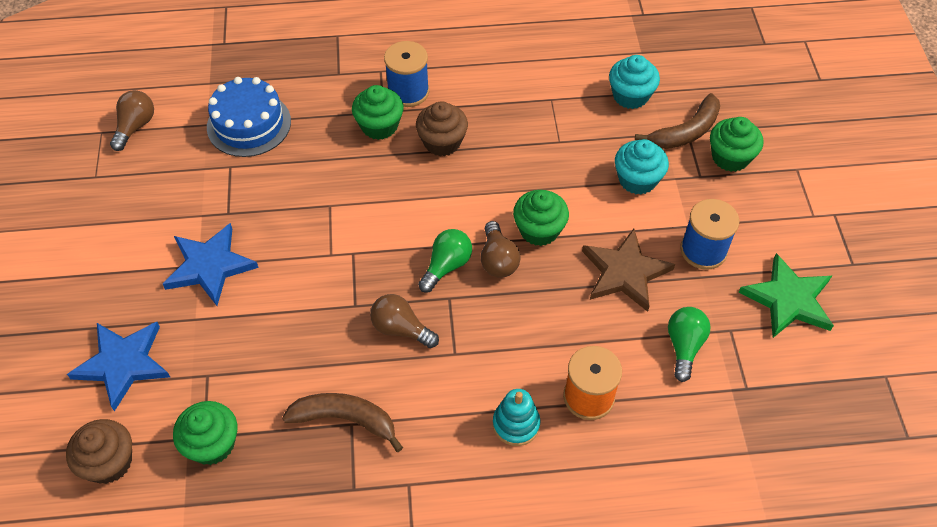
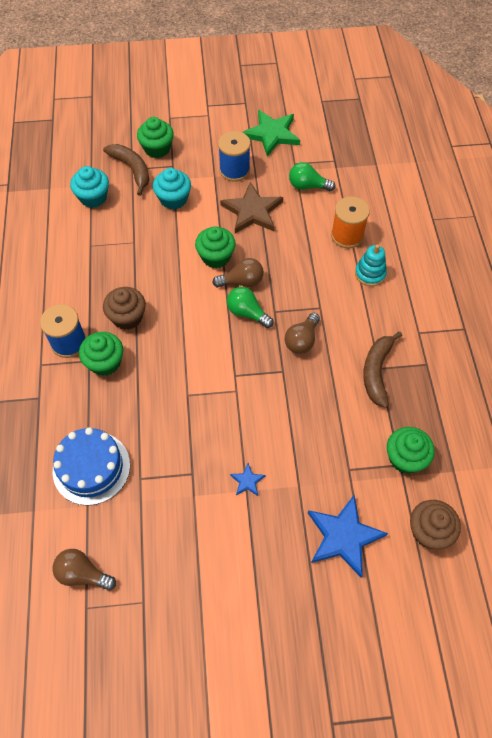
camera: 90 degrees left, 5 degrees up
(210, 266) = (247, 481): blue star -> blue star, size x0.45

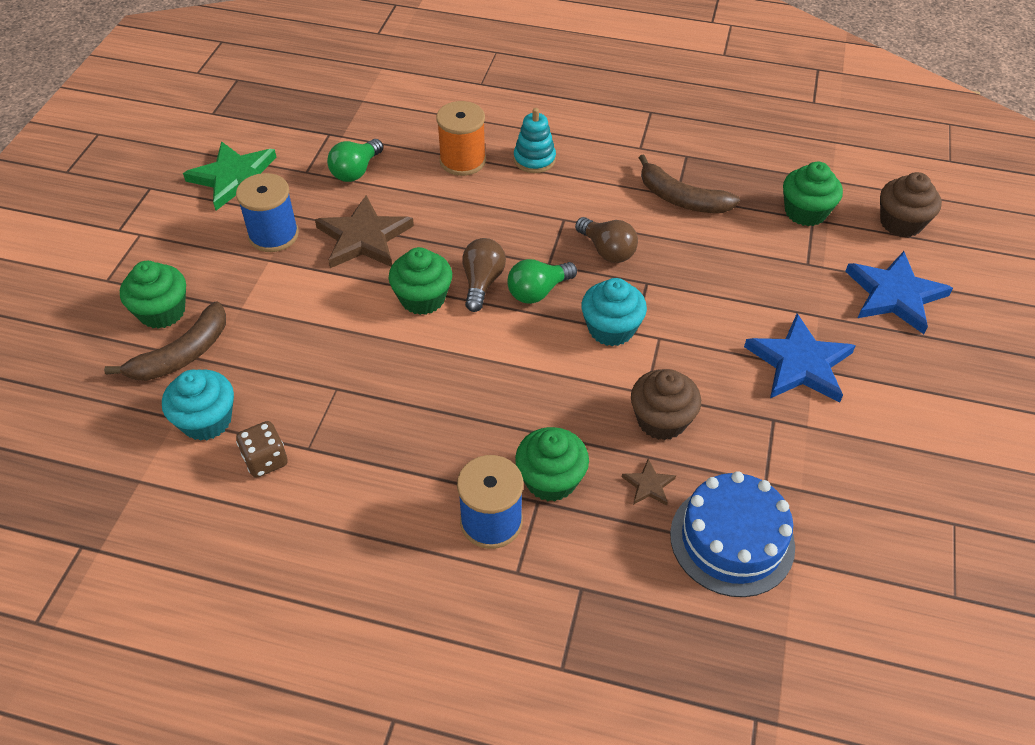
camera: 70 degrees left, 10 degrees down
(77, 231) = (265, 460): none -> brown dice
(83, 574) = (902, 589): brown light bulb -> none
(117, 413) = (648, 485): none -> brown star
(127, 317) = (479, 431): brown cupcake -> brown cupcake (661, 420)
(132, 169) = (182, 354): brown banana -> brown banana turned 150 degrees clockwise
(173, 199) = (282, 318): turquoise cupcake -> turquoise cupcake (611, 329)
(247, 481) = (799, 363): blue star -> blue star, size x2.21

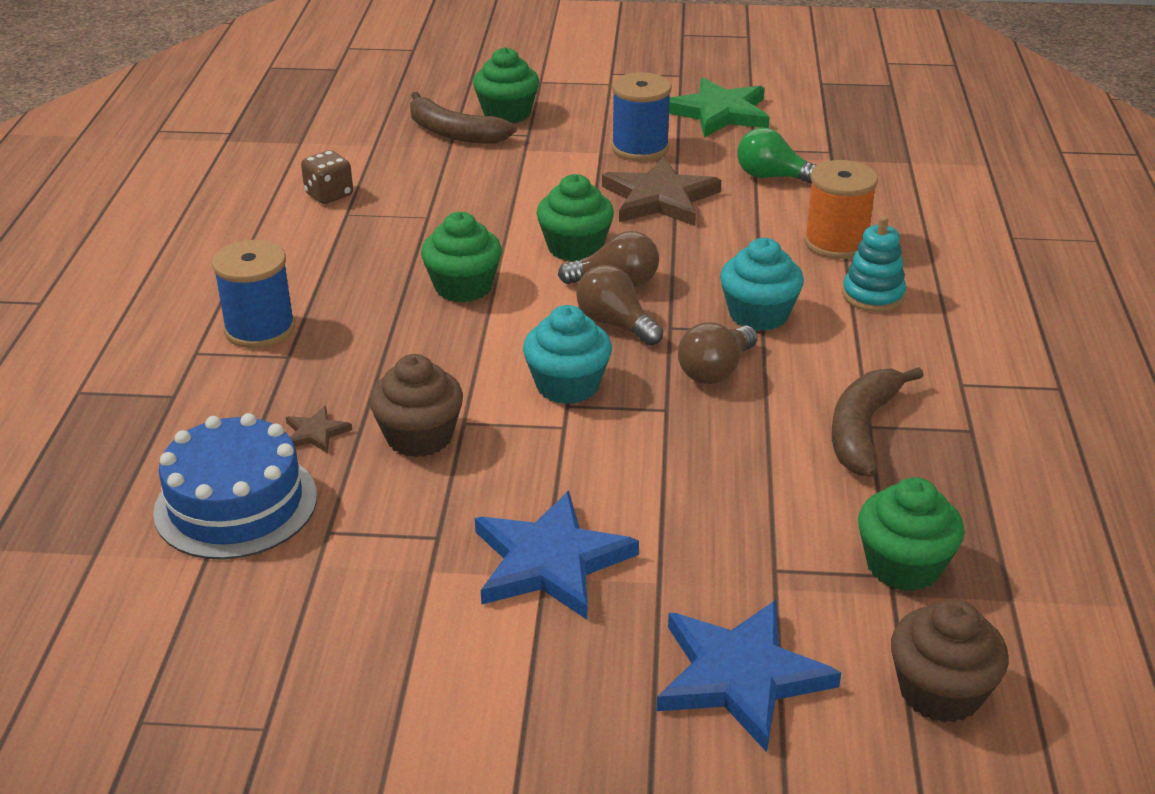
camera: 80 degrees right, 15 degrees down
(206, 420) = (373, 159): turquoise cupcake -> turquoise cupcake (758, 314)
(538, 292) = (615, 324): green light bulb -> brown light bulb
(550, 479) = (318, 361): green cupcake -> green cupcake (463, 287)

